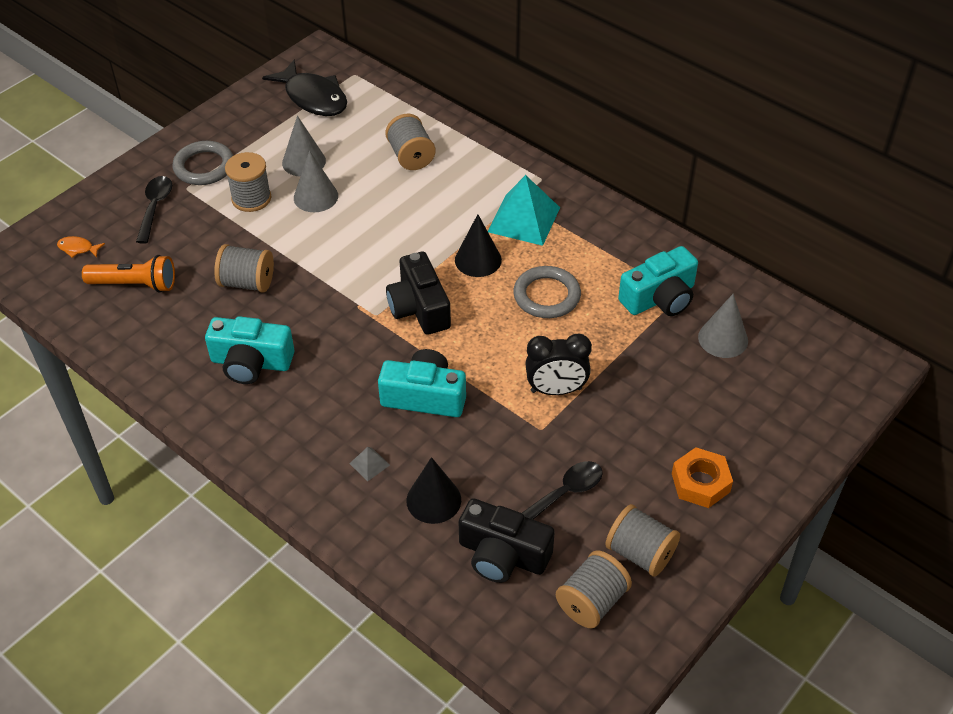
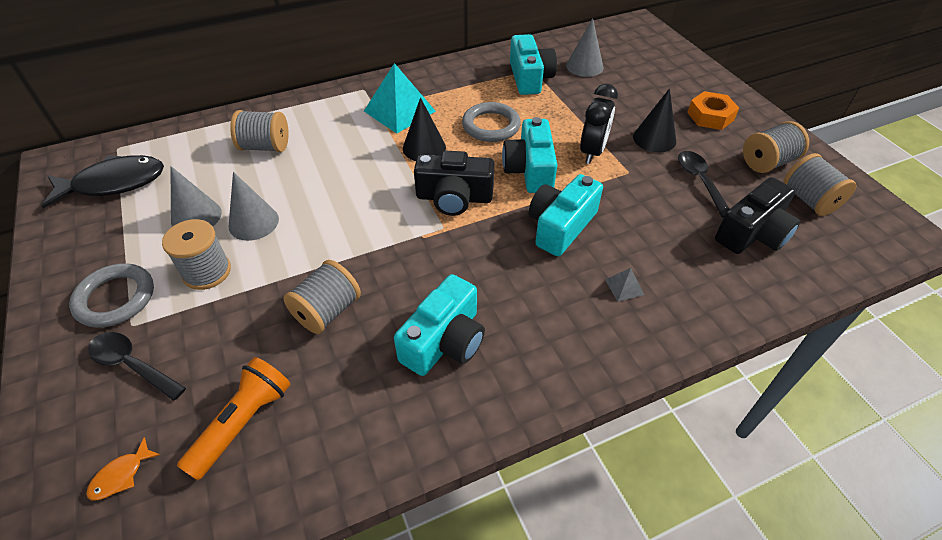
camera: 65 degrees left, 0 degrees up
(433, 500) = (682, 256): black cone -> black cone (654, 138)
(494, 349) = (530, 170): none -> turquoise camera

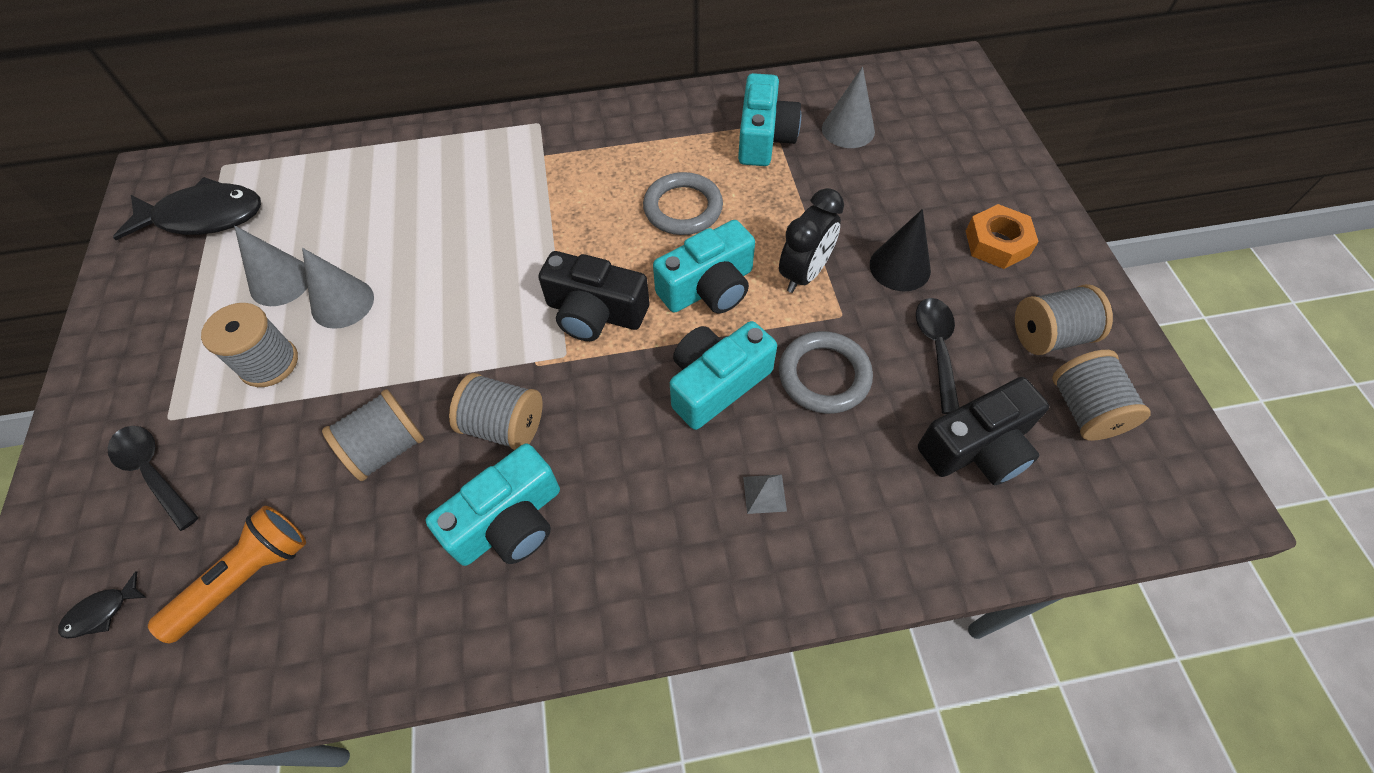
camera: 15 degrees right, 10 degrees up
(115, 298) = (161, 379): grey ring -> grey ring (824, 375)
(121, 475) = (102, 612): orange fish -> black fish
(265, 147) = (391, 193): grey spool -> grey spool (504, 425)
(399, 111) = (572, 165): turquoise pyramid -> none
(424, 148) = (584, 228): black cone -> none
(530, 170) = (708, 288): turquoise camera -> turquoise camera turned 135 degrees counterclockwise

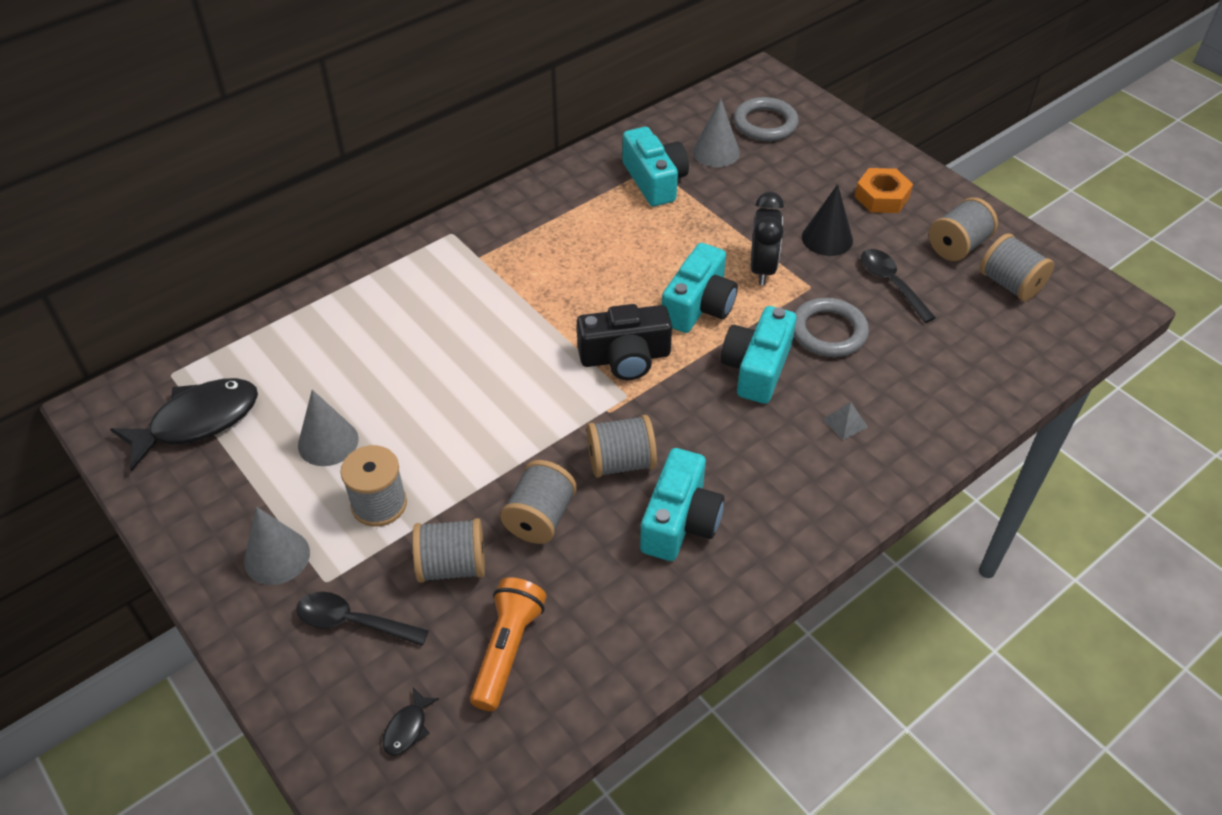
camera: 30 degrees left, 10 degrees down
(274, 459) = (452, 566): none -> grey spool
(342, 303) = (402, 435): grey cone -> grey cone (277, 557)
(683, 208) = (632, 256): grey ring -> grey ring (765, 124)
(977, 447) = (960, 335): black camera -> none

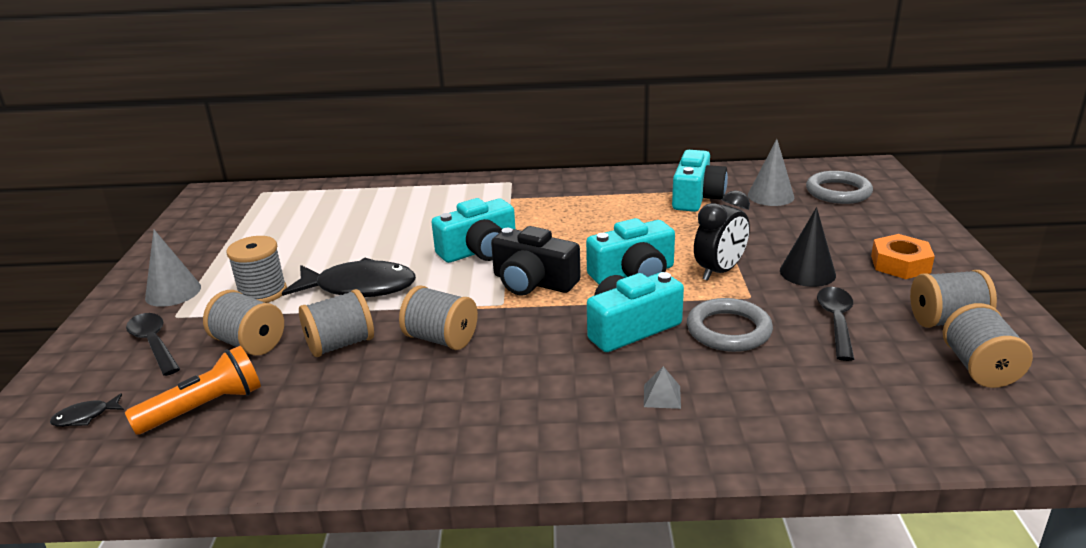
camera: 40 degrees right, 20 degrees down
(197, 422) = (240, 216): black fish -> black fish (359, 287)
(328, 442) = (285, 251): grey cone -> none
(680, 521) = (430, 394): turquoise camera -> turquoise camera (479, 250)

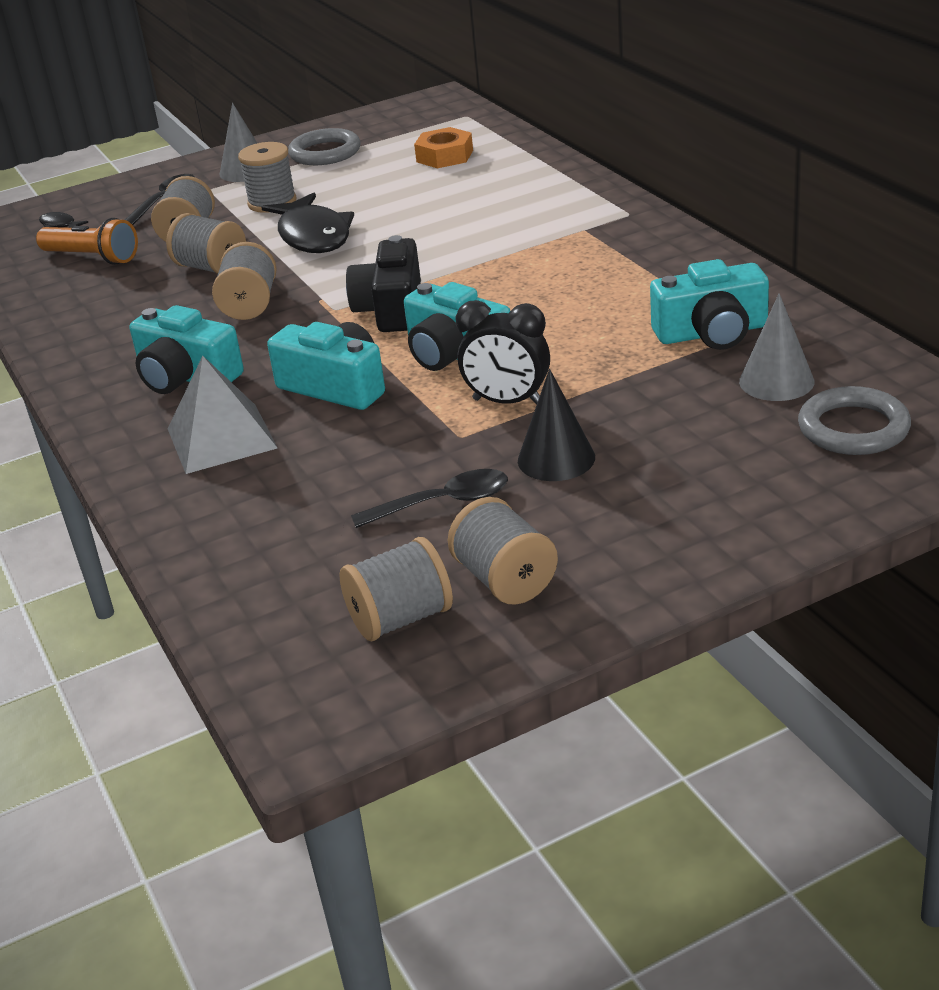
camera: 65 degrees right, 5 degrees up
(479, 250) = (436, 259): turquoise camera -> turquoise camera (186, 377)
(662, 396) = (221, 438): grey pyramid -> grey pyramid, size x2.34
(728, 330) = (372, 441): grey ring -> grey ring (325, 153)
(900, 264) = (644, 521): orange nut -> orange nut (445, 156)

